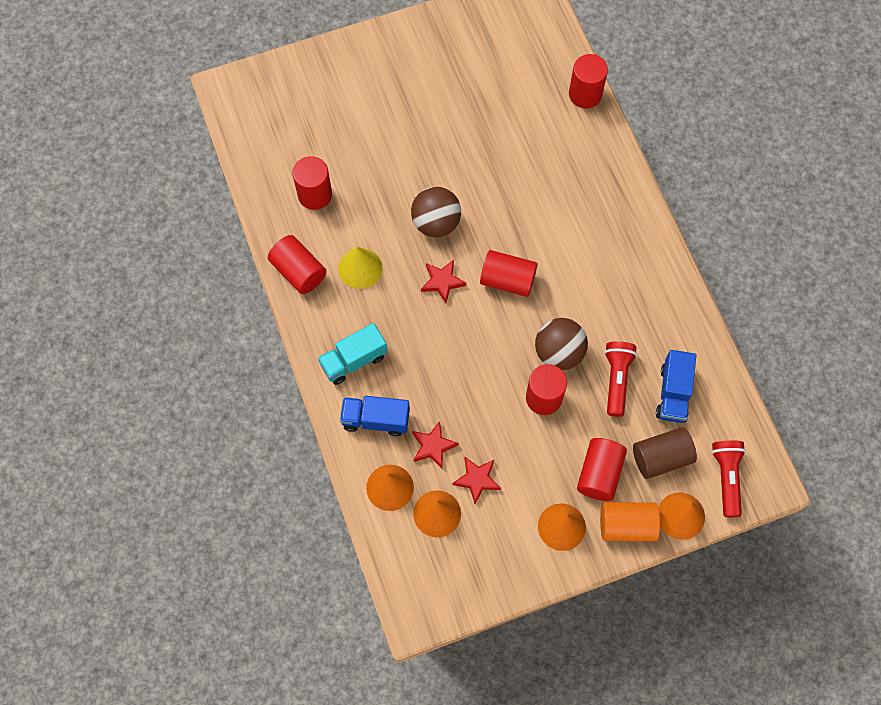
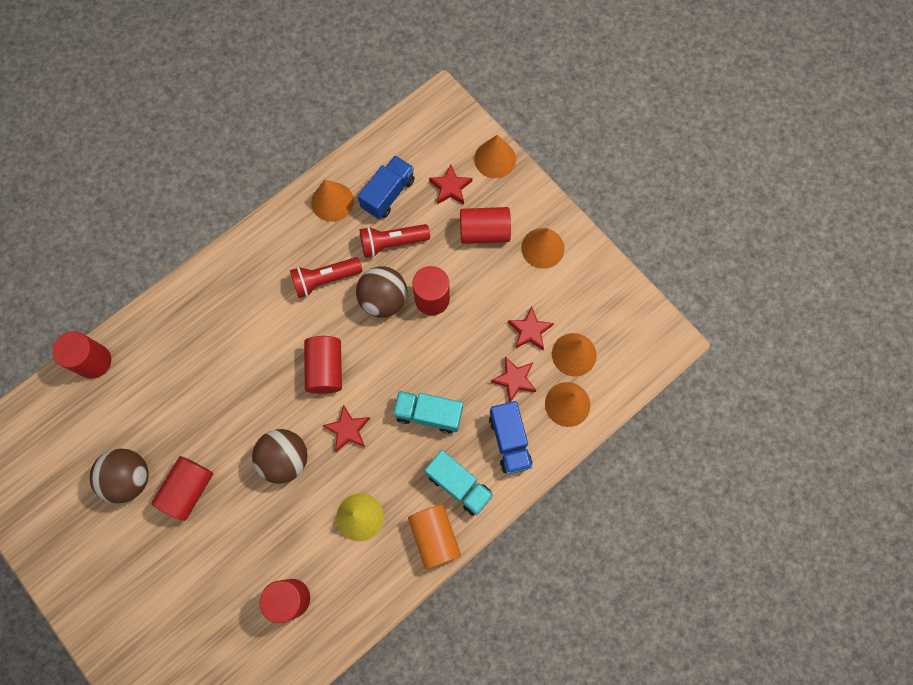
camera: 110 degrees left, 5 degrees up
(299, 271) = (384, 579): red cylinder -> red cylinder (188, 489)
(430, 356) = (428, 414): none -> turquoise truck
(468, 99) = (130, 478): none -> brown ball
(627, 525) = (520, 197): orange cylinder -> orange cylinder (434, 537)
(661, 457) = (450, 187): brown cylinder -> red star
(673, 393) = (388, 194): blue truck -> blue truck turned 45 degrees counterclockwise
(681, 337) = (332, 201): none -> orange cone
(726, 478) = (448, 133): red flashlight -> red flashlight (325, 279)

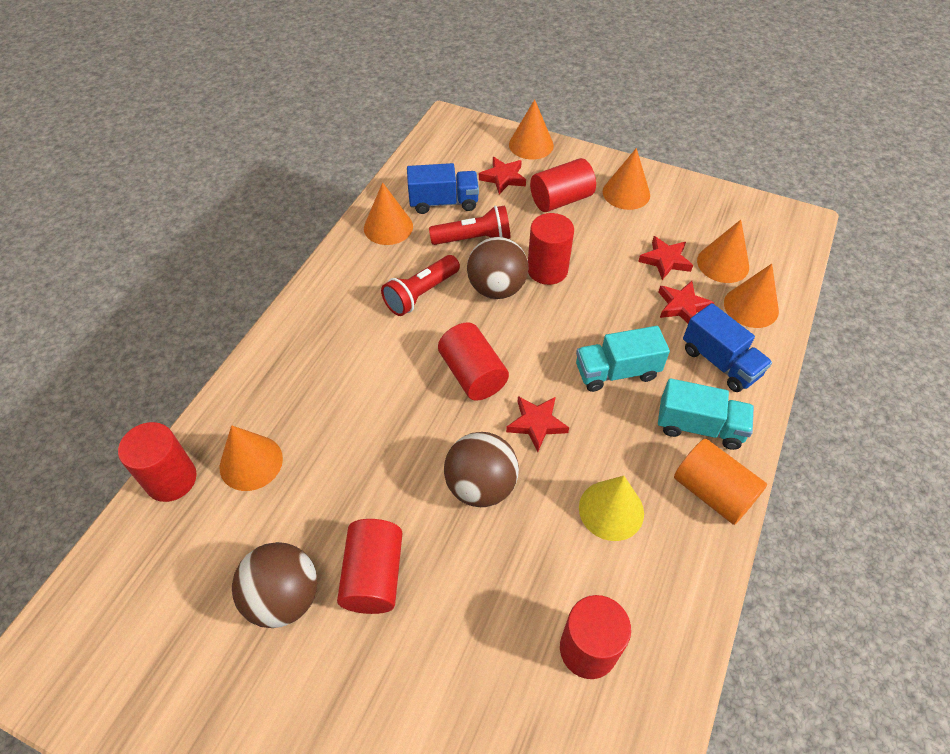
camera: 25 degrees left, 20 degrees down
(147, 372) = (251, 462): none -> orange cone
(388, 194) = (443, 202): blue truck -> blue truck turned 75 degrees clockwise
(392, 243) = (474, 239): red flashlight -> red flashlight turned 150 degrees counterclockwise

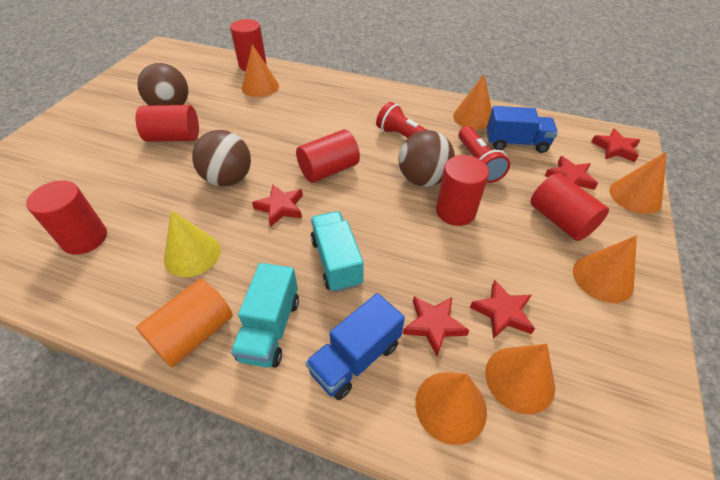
camera: 85 degrees right, 5 degrees down
(443, 202) = (516, 143): blue truck -> blue truck turned 75 degrees counterclockwise
(462, 135) = (615, 148): none -> red star

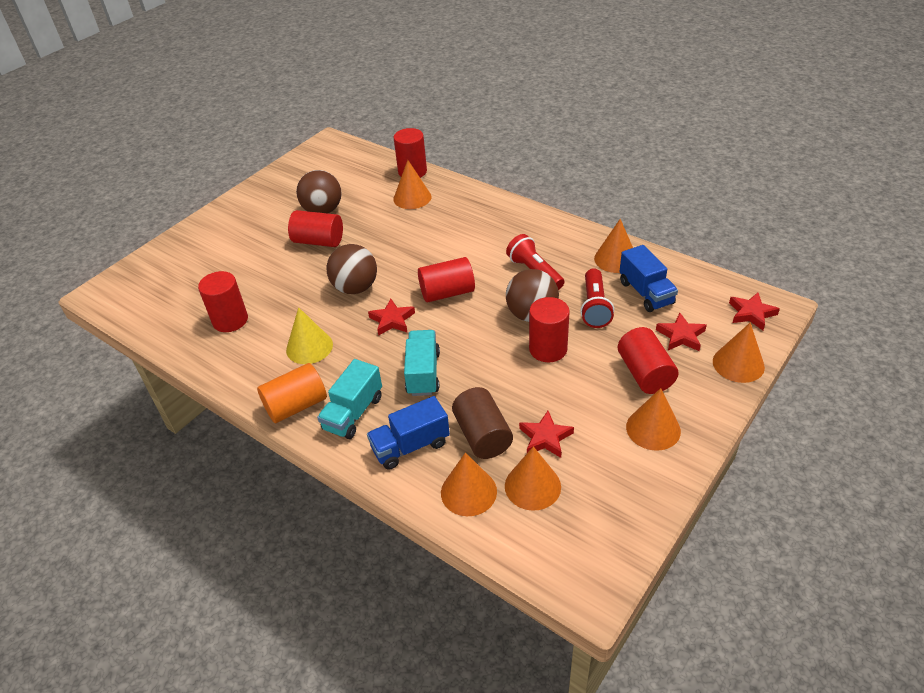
camera: 20 degrees right, 5 degrees down
(434, 325) = (482, 436): red star -> brown cylinder
(516, 143) = (646, 293): blue truck -> blue truck turned 45 degrees clockwise

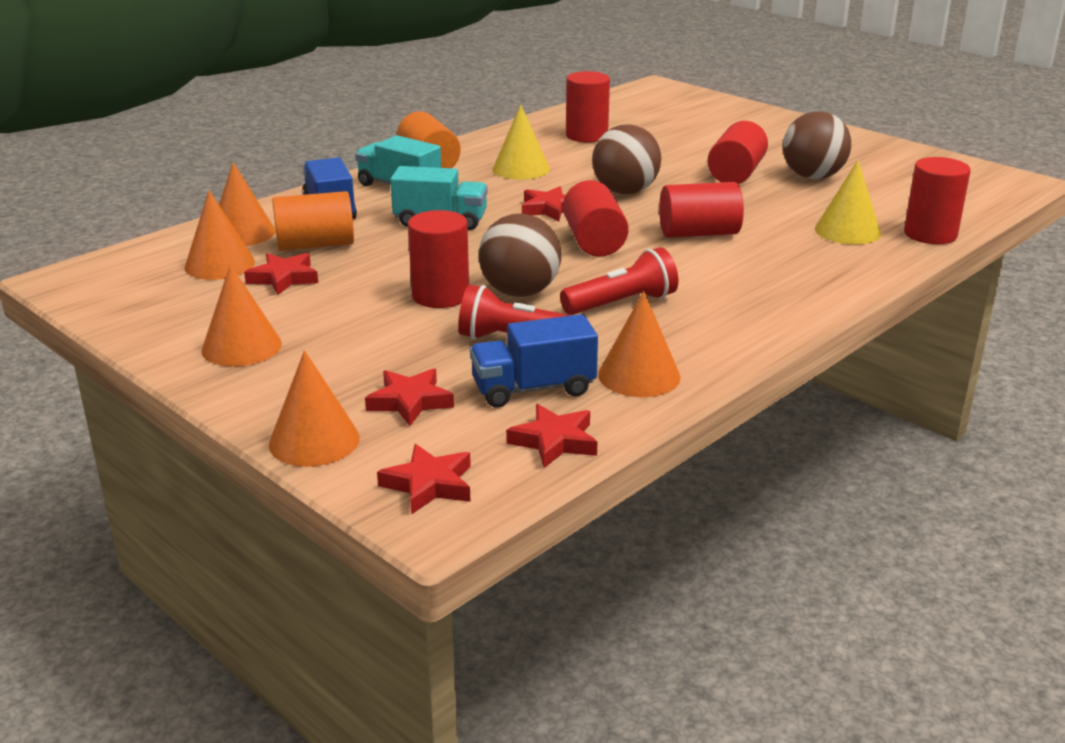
camera: 95 degrees right, 15 degrees down
(412, 198) = (847, 231): orange cone -> yellow cone
(482, 436) = (315, 245): brown cylinder -> orange cylinder
(645, 373) = (347, 357): red cylinder -> red cylinder (699, 233)
(692, 279) = (554, 441): none -> red star

